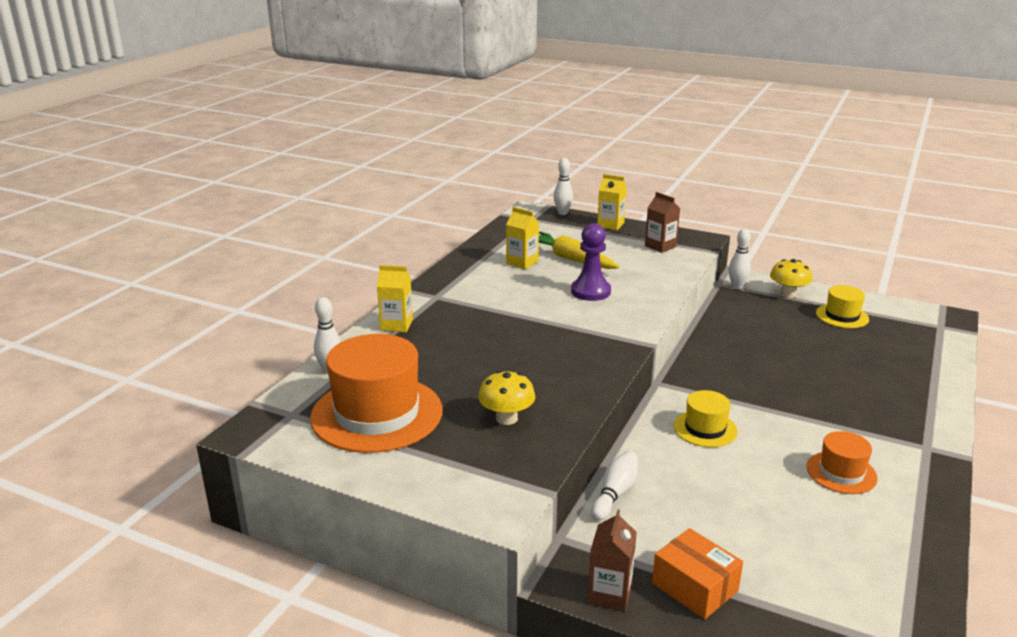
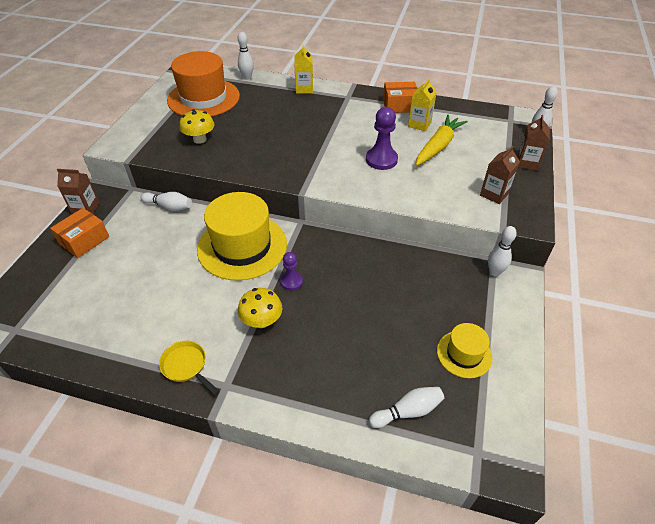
camera: 80 degrees right, 20 degrees up
(474, 268) = (399, 105): none -> orange box
(610, 225) = (527, 163): yellow carton -> brown carton
(705, 429) = (242, 246): yellow hat -> yellow hat, size x1.95
(764, 396) = (291, 281): none -> purple pawn
(788, 294) = (497, 312): yellow mushroom -> yellow mushroom (262, 321)
(841, 472) = (190, 320): orange hat -> none
(911, 475) = (186, 366): none -> yellow pan
(915, 350) = (408, 411): none -> white bowling pin

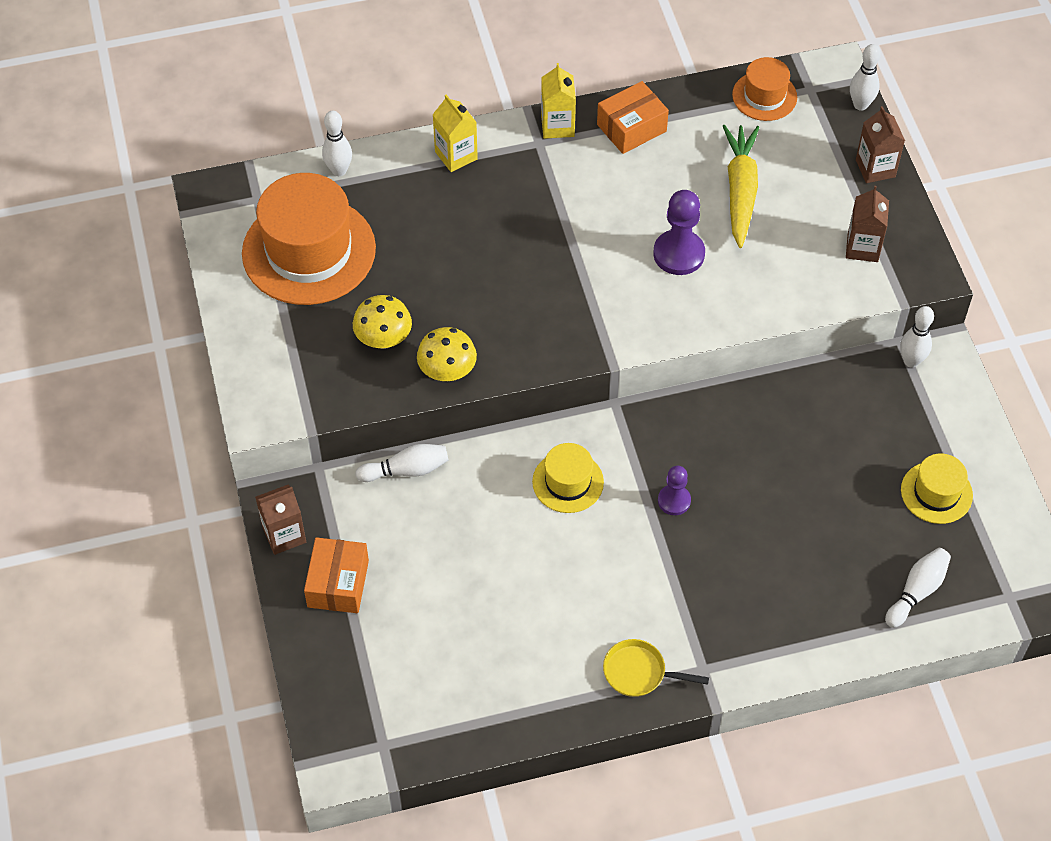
camera: 30 degrees left, 10 degrees up
(242, 246) = (568, 482): yellow hat -> yellow hat, size x0.51
(262, 321) = (680, 572): yellow mushroom -> yellow mushroom (447, 371)
(419, 124) = (686, 156): yellow carton -> yellow carton (557, 126)
(482, 115) = (764, 96): none -> orange hat

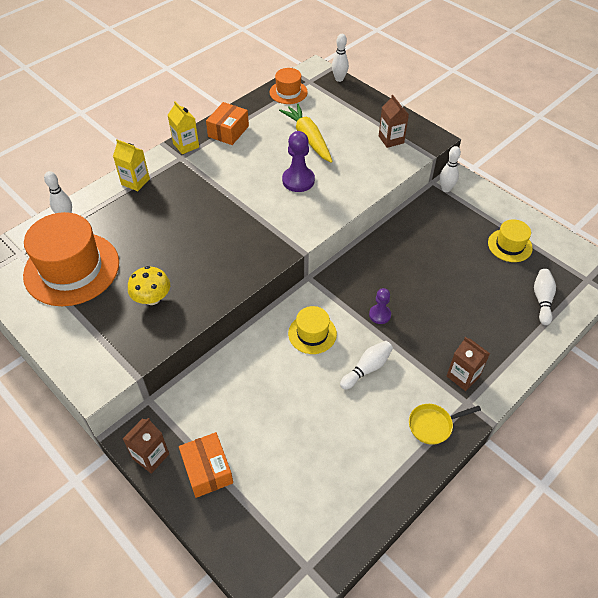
camera: 30 degrees left, 5 degrees down
(406, 470) = (208, 374): white bowling pin -> white bowling pin (367, 368)
(447, 371) = (205, 299): yellow mushroom -> none
(875, 168) = (368, 103): brown carton -> brown carton (463, 376)

